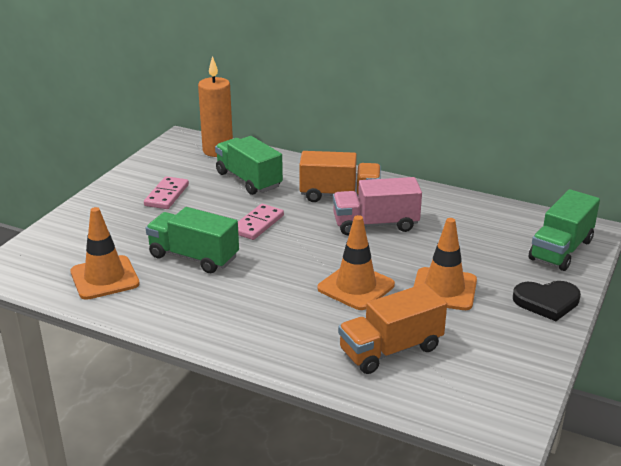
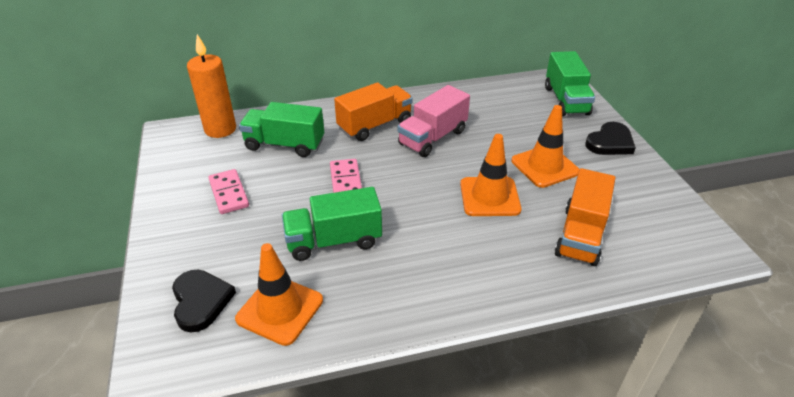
camera: 40 degrees left, 10 degrees up
(68, 249) = (201, 301): none -> black heart

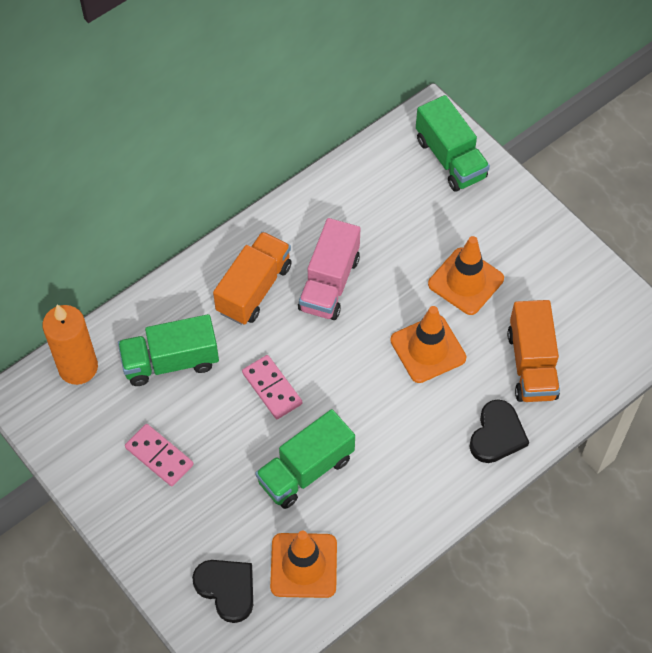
camera: 25 degrees left, 20 degrees up
(610, 142) = (520, 215): black heart -> black heart (497, 434)

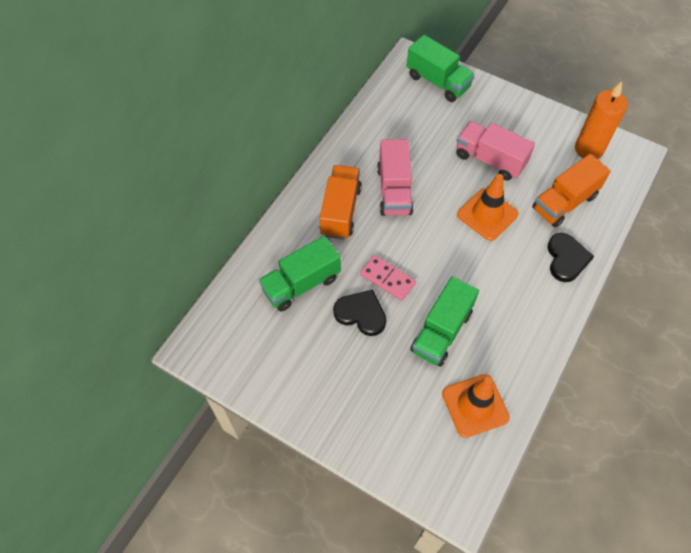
camera: 20 degrees left, 0 degrees up
(78, 367) = (230, 312): orange candle -> orange candle (588, 149)
(159, 456) = (324, 359): pink domino -> none
(227, 589) = (425, 446): black heart -> black heart (361, 314)
(465, 281) = (490, 160): orange traffic cone -> pink truck
(531, 364) = (564, 202): orange truck -> orange truck turned 75 degrees clockwise

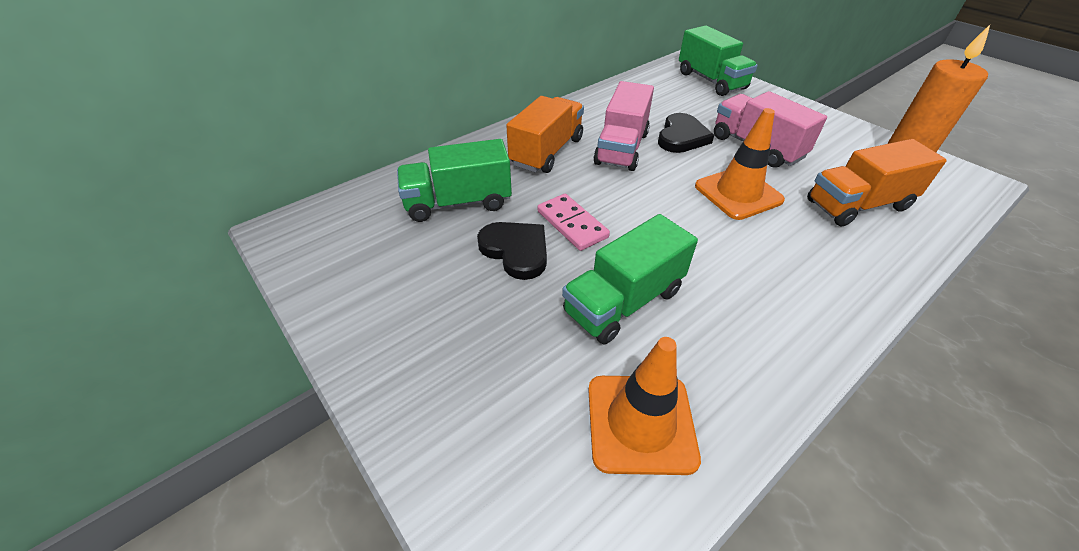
camera: 20 degrees right, 15 degrees down
(566, 259) = (853, 265): black heart -> black heart (682, 137)

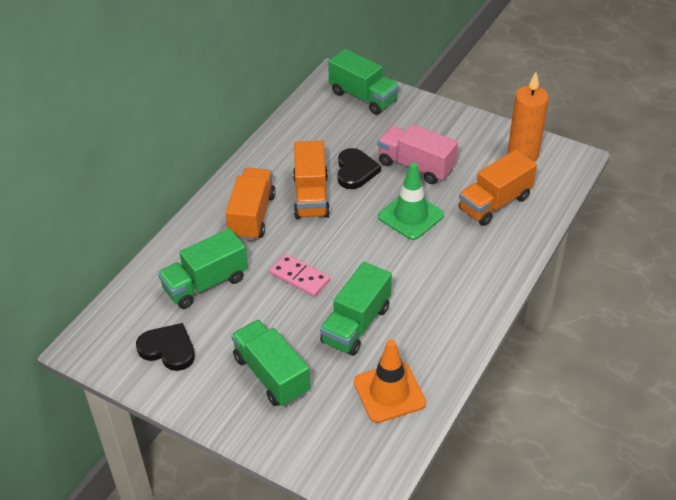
camera: 20 degrees left, 0 degrees up
(475, 335) = (271, 375): none -> green truck
(516, 251) = (269, 310): black heart -> black heart (168, 349)
(621, 148) = (311, 196): pink truck -> orange truck
(738, 193) = (410, 216): orange traffic cone -> green traffic cone

